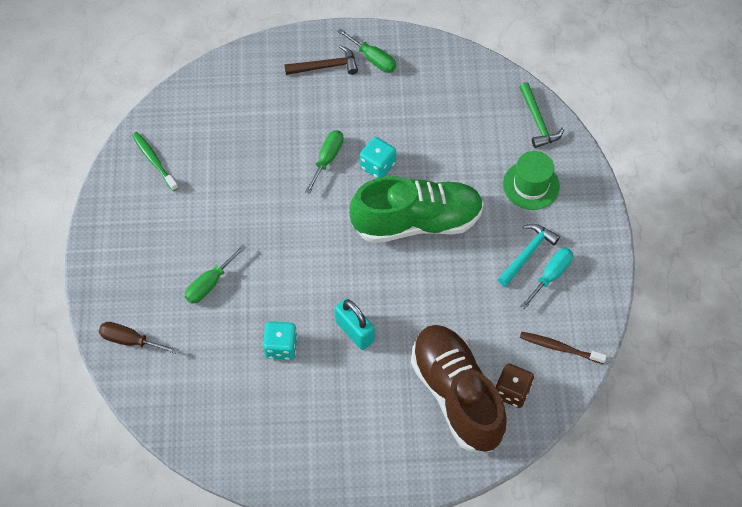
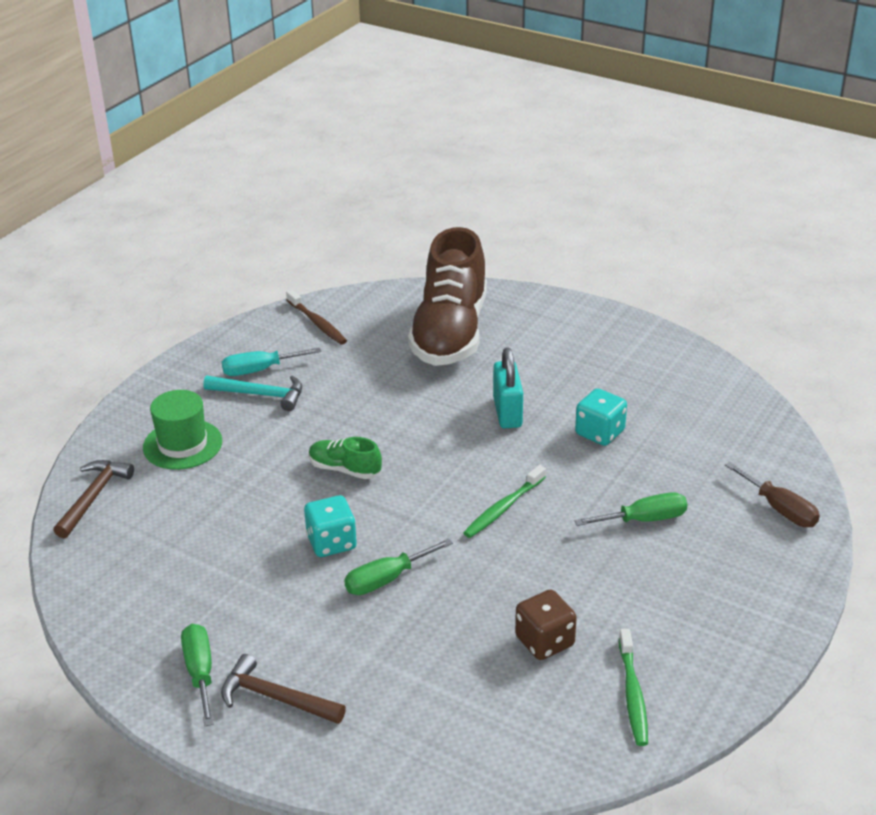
camera: 145 degrees left, 25 degrees down
(299, 245) = (503, 508): none -> green toothbrush
(417, 222) = (345, 469): green shoe -> green shoe, size x0.43
(512, 391) = (396, 316): brown dice -> brown dice (544, 641)
(527, 253) = (260, 395): turquoise hammer -> turquoise hammer turned 150 degrees counterclockwise
(538, 121) = (93, 497): green hammer -> brown hammer

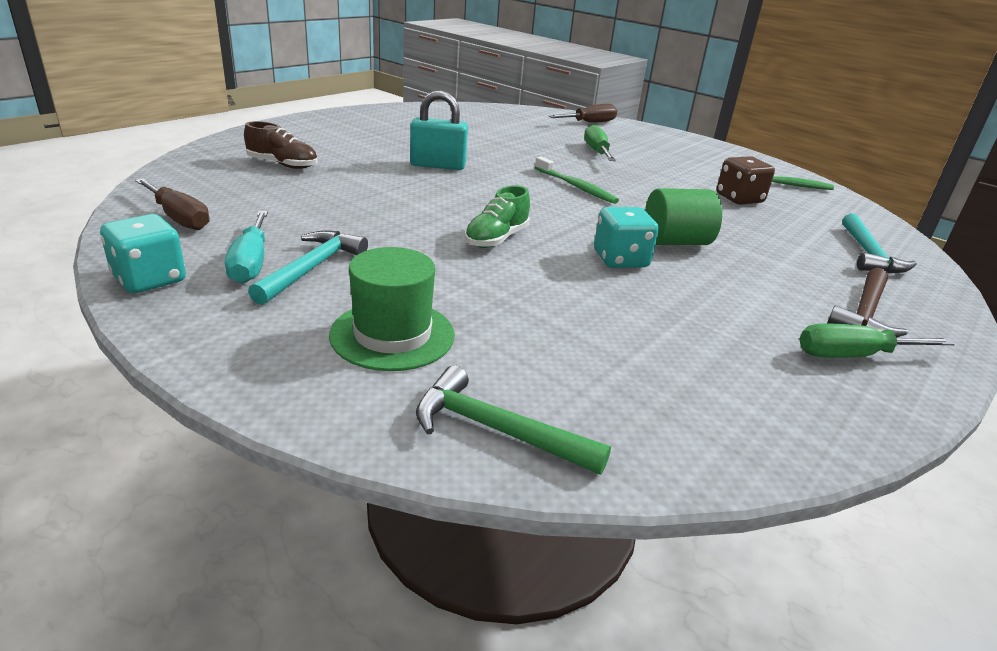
camera: 85 degrees left, 5 degrees down
(93, 497) = (496, 430): brown hammer -> green hammer
(317, 323) = (179, 218): brown toothbrush -> brown screwdriver
(386, 579) = (675, 242): green screwdriver -> green cylinder
(421, 735) = (868, 254): none -> turquoise hammer
(450, 333) = (282, 165): brown shoe -> brown shoe, size x0.43
(600, 433) = (485, 145): turquoise dice -> turquoise dice (150, 279)

